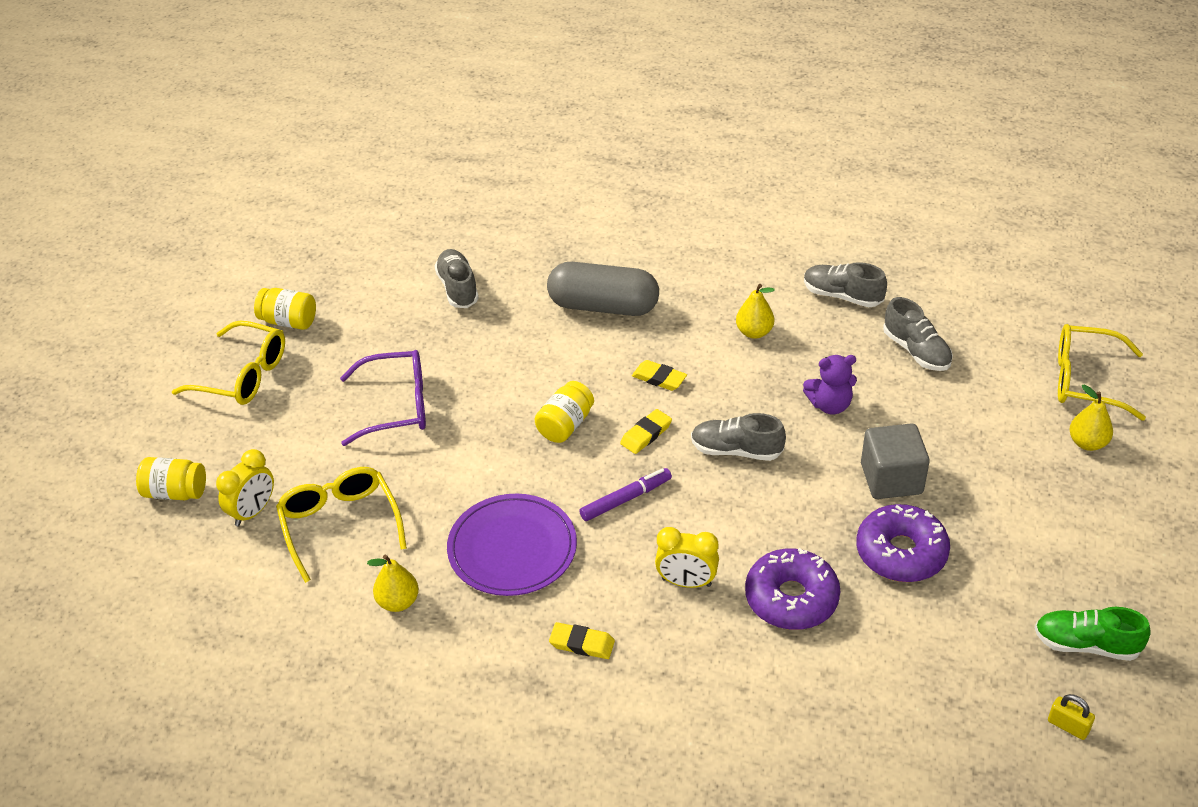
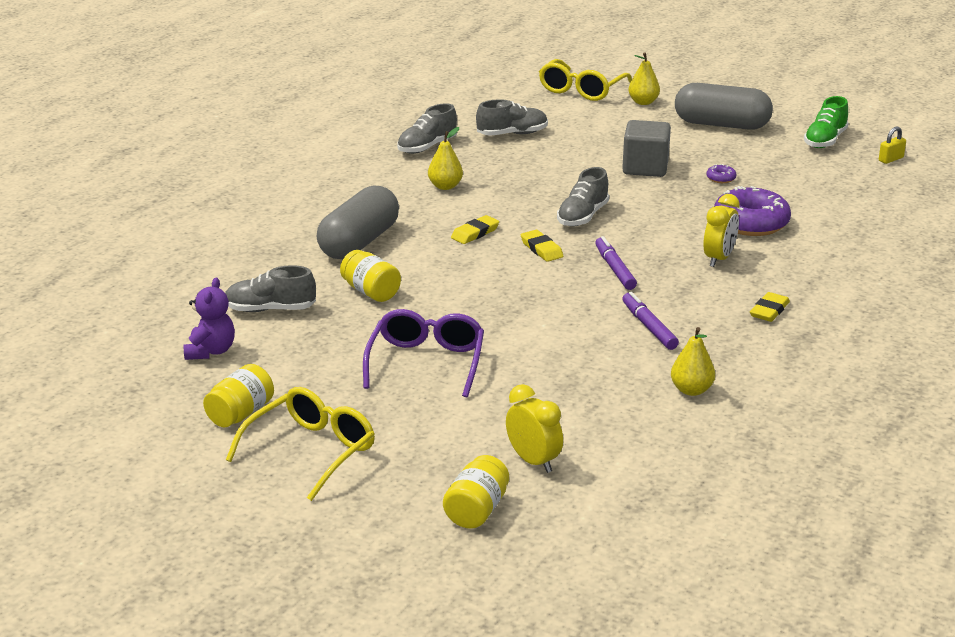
camera: 75 degrees left, 15 degrees down
(340, 524) = (577, 411): yellow glasses -> none
(512, 548) = (649, 327): purple plate -> purple marker
(565, 425) = (508, 282): yellow jar -> yellow jar (371, 292)
(830, 405) = (552, 174): purple teddy bear -> purple teddy bear (210, 351)
(901, 553) = (721, 178): purple donut -> purple donut, size x0.41
(1067, 529) = (721, 125): none -> grey capsule

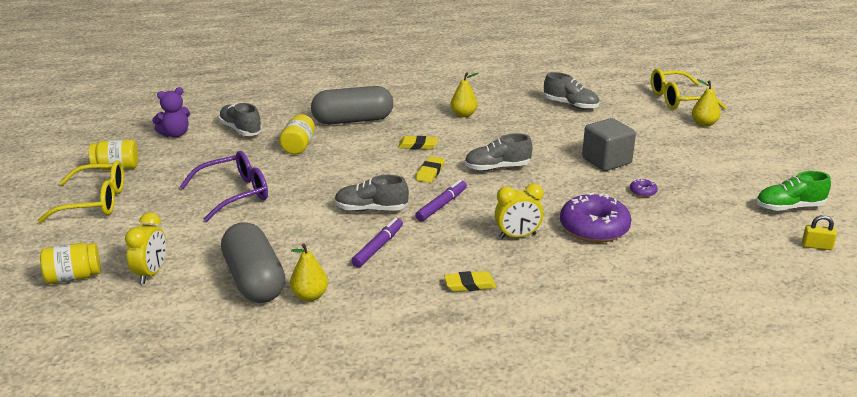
camera: 50 degrees right, 0 degrees up
(427, 147) = (505, 90): grey shoe -> grey shoe (371, 209)
(721, 125) = (728, 161): grey capsule -> grey capsule (254, 280)

